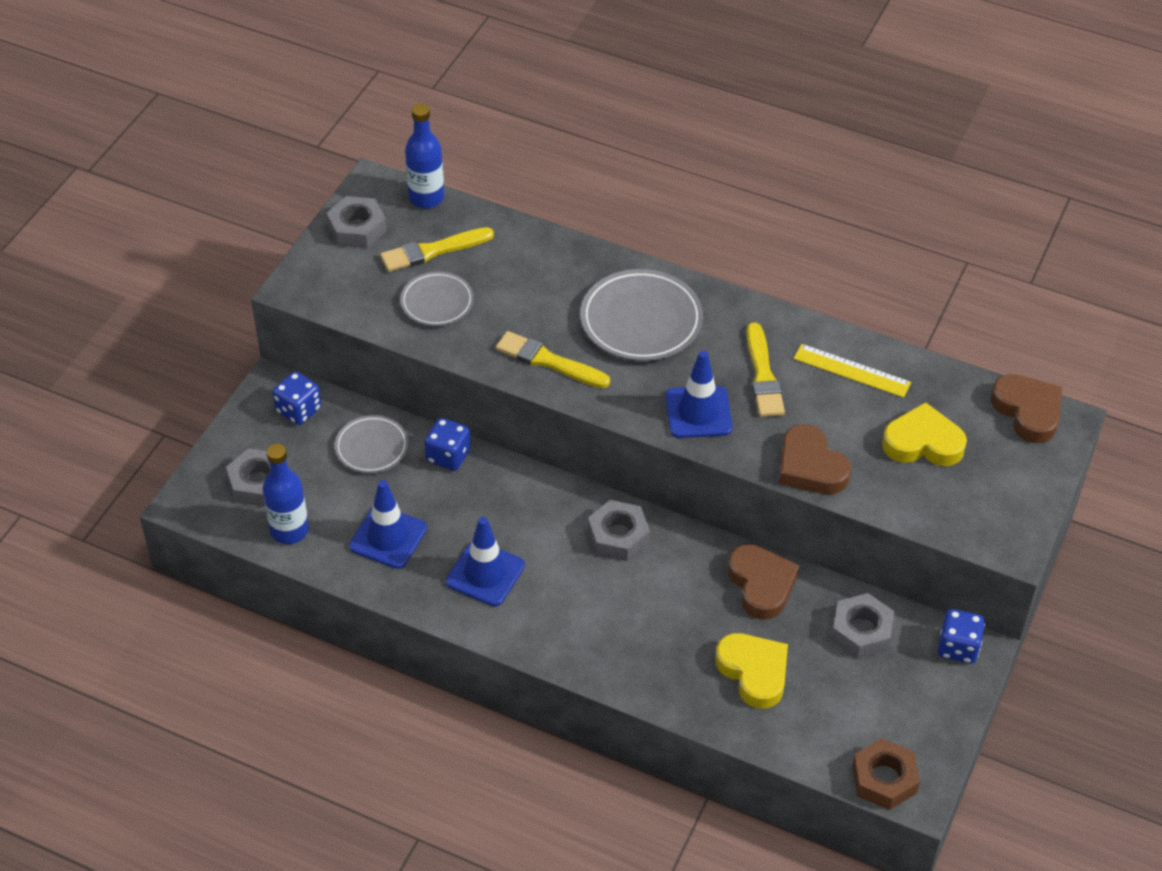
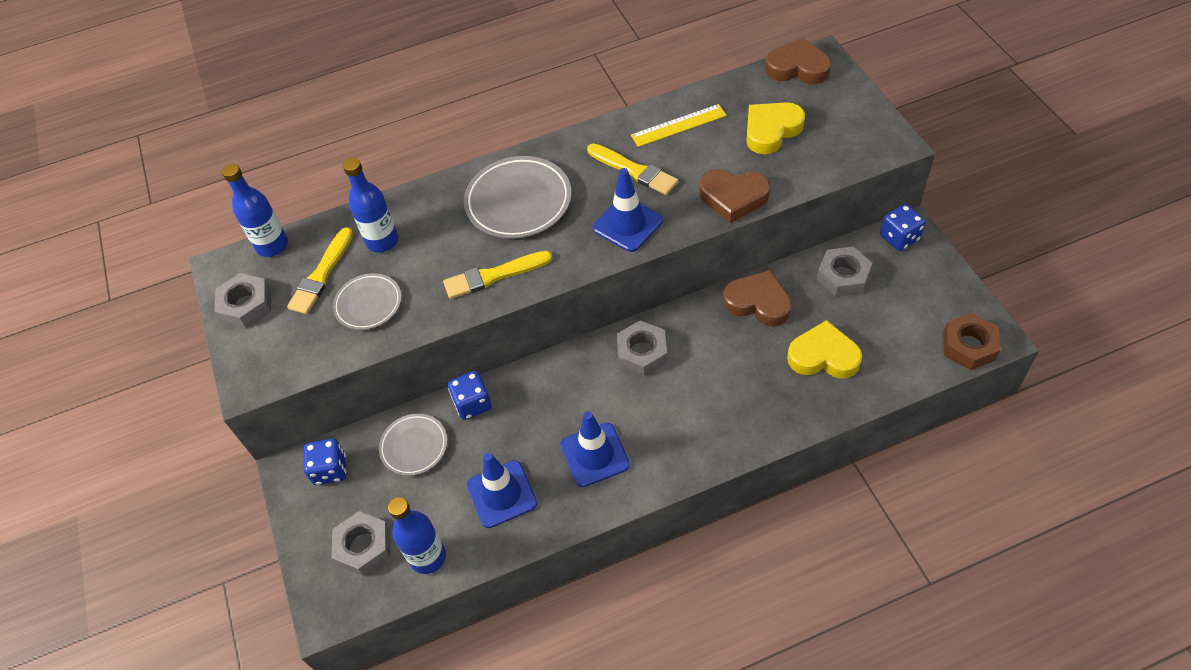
camera: 40 degrees left, 5 degrees up
(505, 263) = (382, 241): none -> blue bottle

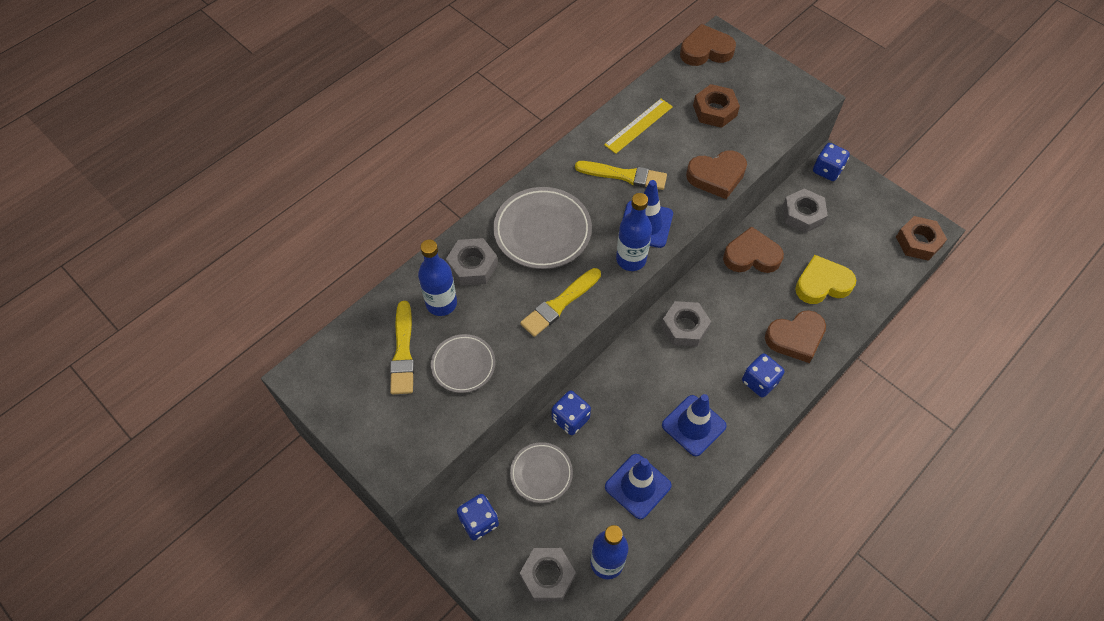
camera: 30 degrees left, 5 degrees up
(246, 305) = (348, 404): grey nut -> grey nut (472, 266)
(272, 246) = (338, 340): blue bottle -> blue bottle (631, 259)
(692, 435) = (759, 381): none -> blue dice
(759, 403) = (795, 338): none -> brown heart
(771, 130) = (714, 110): yellow heart -> brown nut

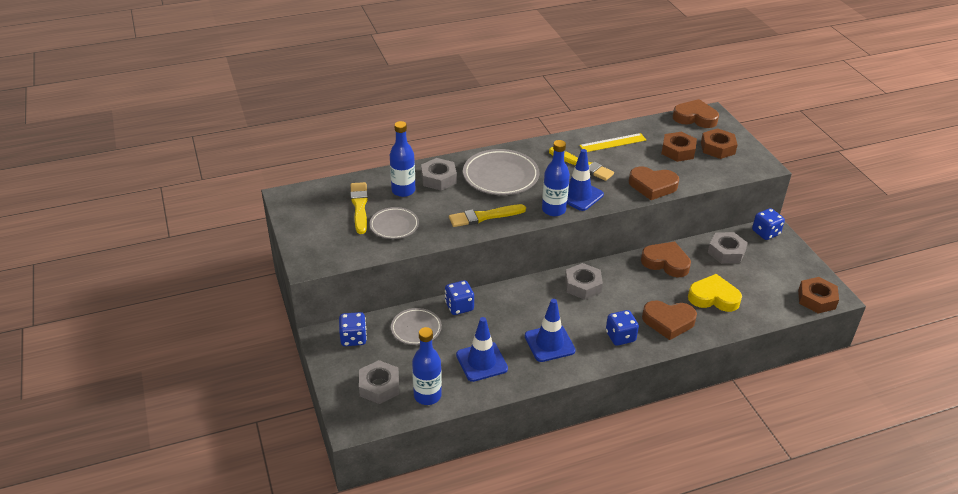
camera: 25 degrees right, 20 degrees down
(403, 352) = (359, 206): yellow brush -> yellow brush turned 150 degrees clockwise
(753, 89) = (717, 148): none -> brown nut

